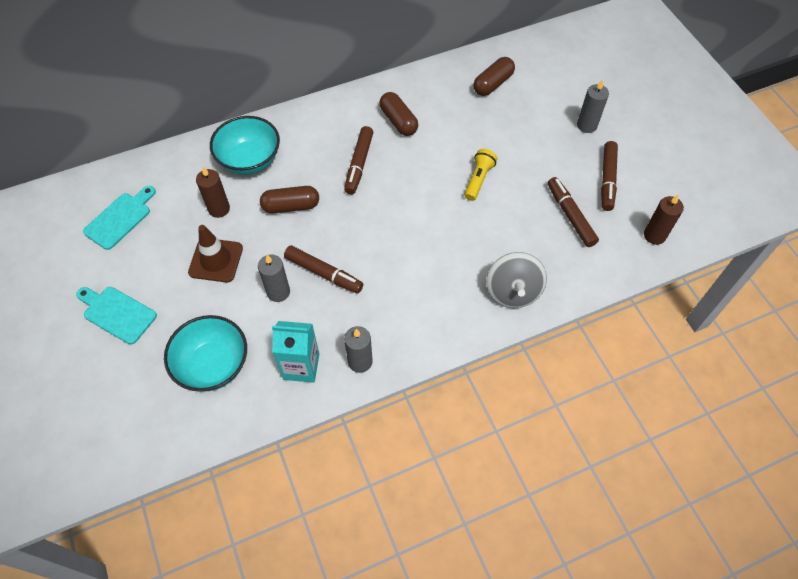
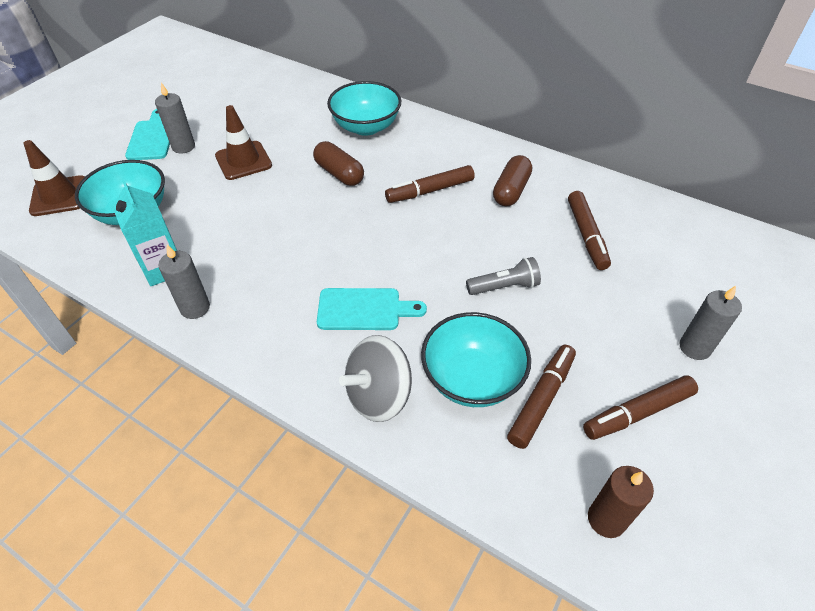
camera: 55 degrees right, 10 degrees down
(120, 219) = (244, 95): turquoise cutting board -> turquoise cutting board (364, 310)
(138, 414) = (59, 196): none -> brown traffic cone
(219, 209) = (298, 136): brown candle -> none
(278, 292) = (237, 212): grey candle -> grey candle (183, 147)
(324, 273) = (281, 231): brown marker -> brown marker (586, 235)
(478, 179) = (504, 286): yellow flashlight -> grey flashlight
(493, 84) = (645, 234): brown capsule -> none
(534, 239) = (472, 379): none -> turquoise bowl

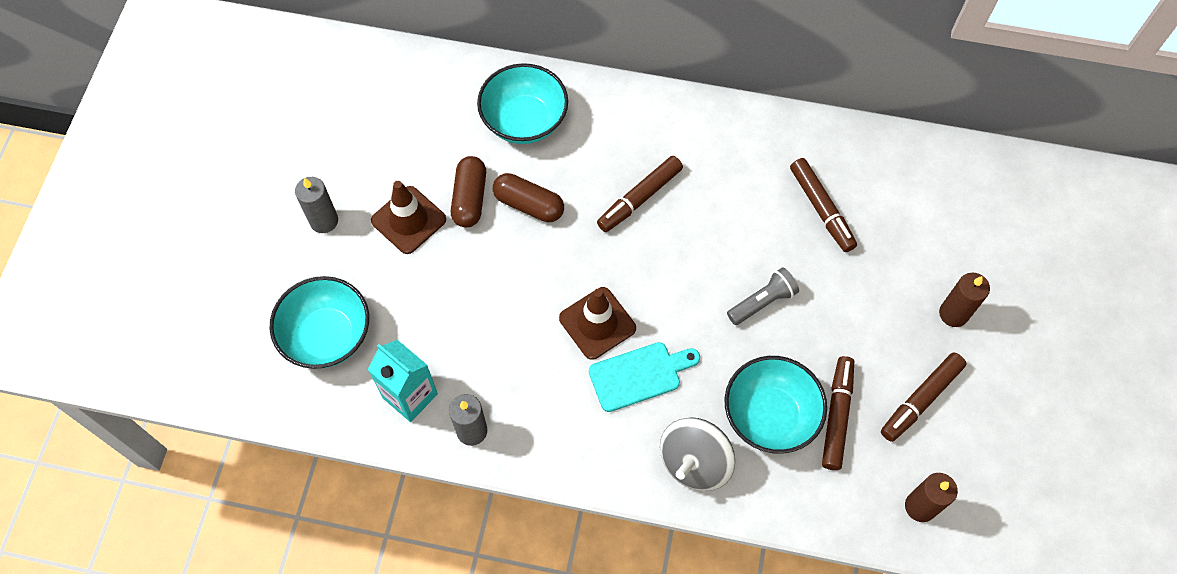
camera: 20 degrees left, 15 degrees up
(59, 196) = (226, 341): brown traffic cone -> brown traffic cone (597, 323)
(152, 138) = (276, 219): turquoise cutting board -> none
(511, 190) = (725, 170): brown capsule -> brown capsule (470, 198)
(694, 347) = (953, 314): grey candle -> brown candle

